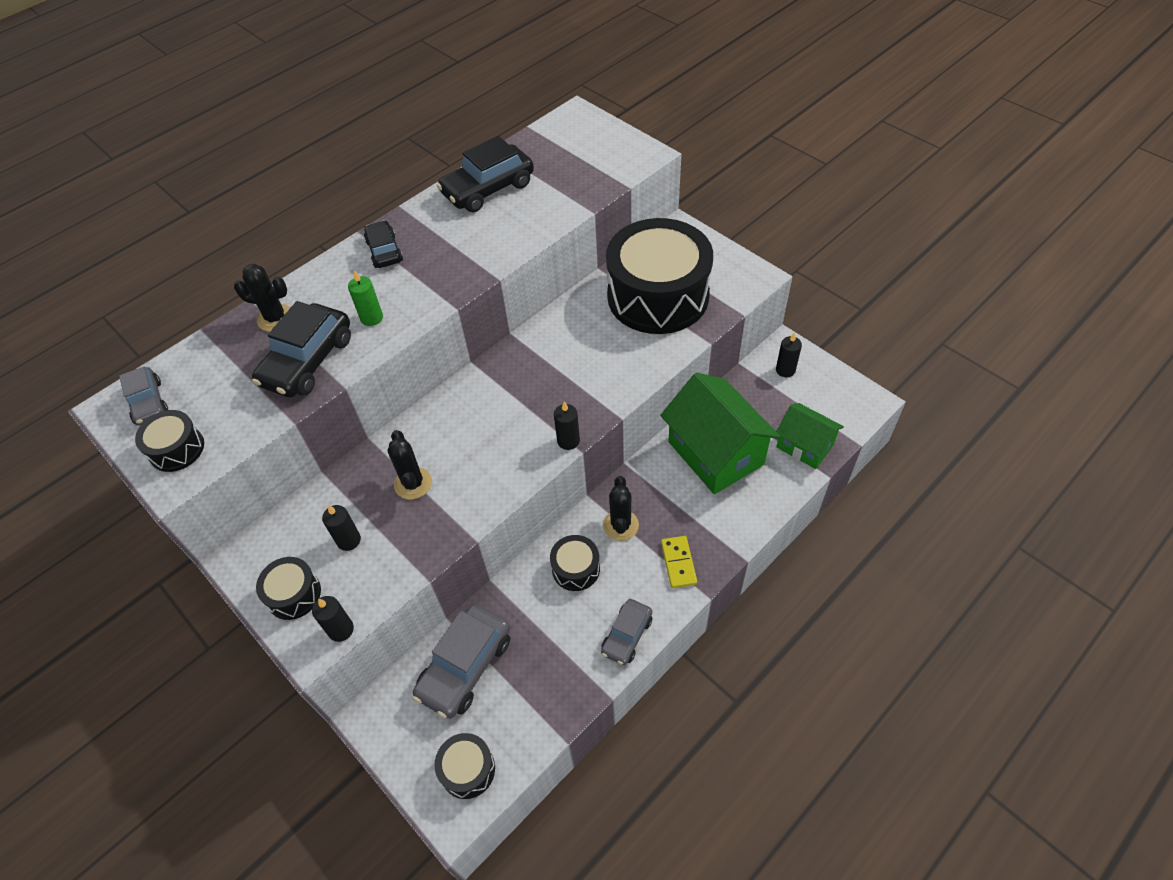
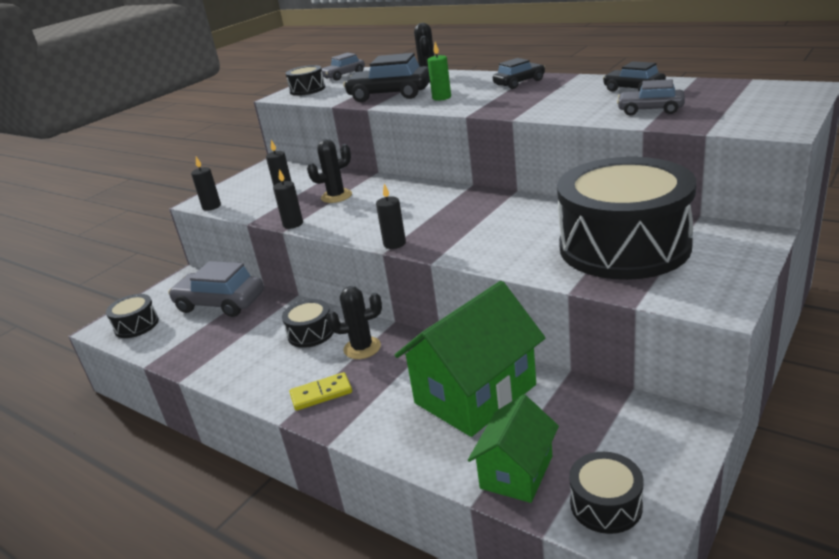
camera: 80 degrees right, 25 degrees down
(294, 594) = (241, 186): black drum -> black drum (606, 505)
(488, 189) = (633, 89): black car -> black car, size x0.60
(627, 635) = (240, 377): grey car -> grey car (650, 110)
(785, 370) = (647, 433): black candle -> black candle (293, 224)

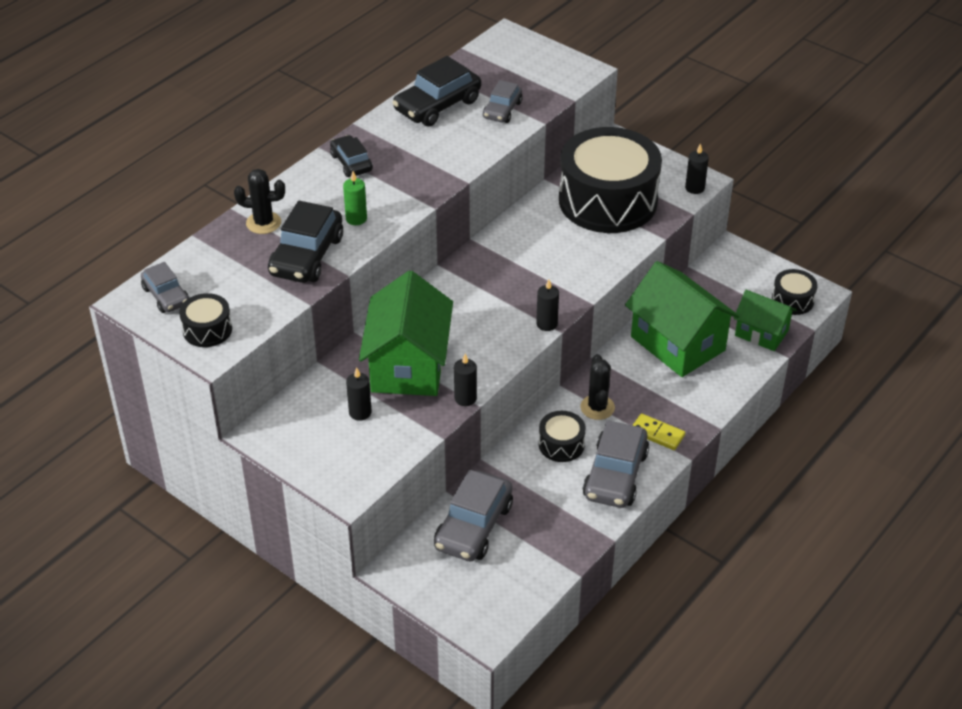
camera: 90 degrees left, 15 degrees up
(136, 325) = (493, 601): black drum -> none
(211, 207) = (372, 478): black candle -> black candle (694, 188)
(264, 372) = (615, 475): none -> grey car
(321, 394) = (657, 433): yellow domino -> yellow domino turned 45 degrees counterclockwise
(336, 196) = (408, 365): black cactus -> green house
(633, 89) = (437, 105): black car -> black car, size x1.67

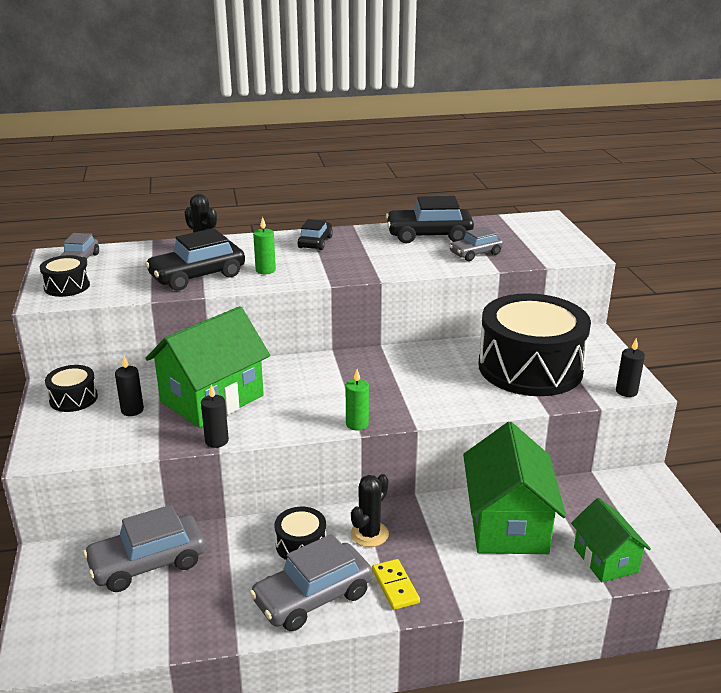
camera: 40 degrees right, 15 degrees down
(547, 324) = (357, 424): black candle -> green candle
(792, 300) = (673, 549): black drum -> black drum (73, 398)

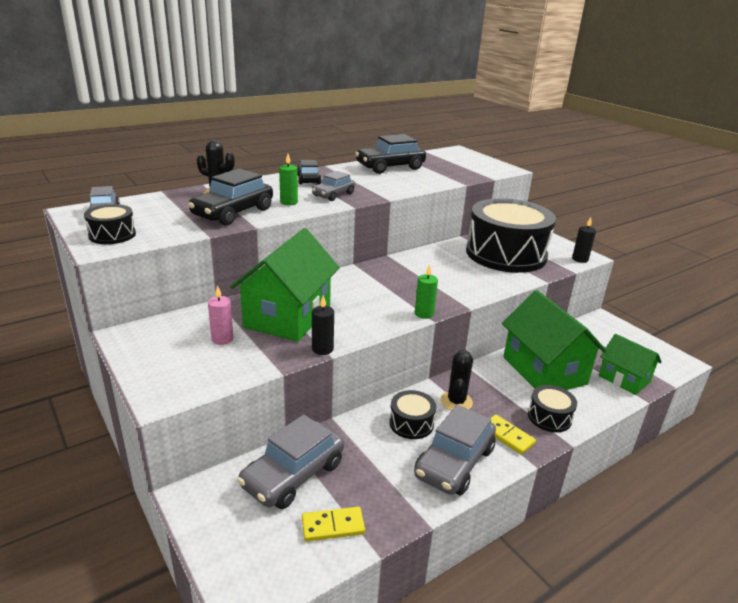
camera: 25 degrees left, 0 degrees up
(73, 398) = (154, 340): black drum -> black drum (549, 417)
(132, 410) = (222, 339): black candle -> pink candle
(148, 621) = (333, 526): none -> yellow domino
(475, 253) = (436, 175): grey car -> grey car (333, 195)

